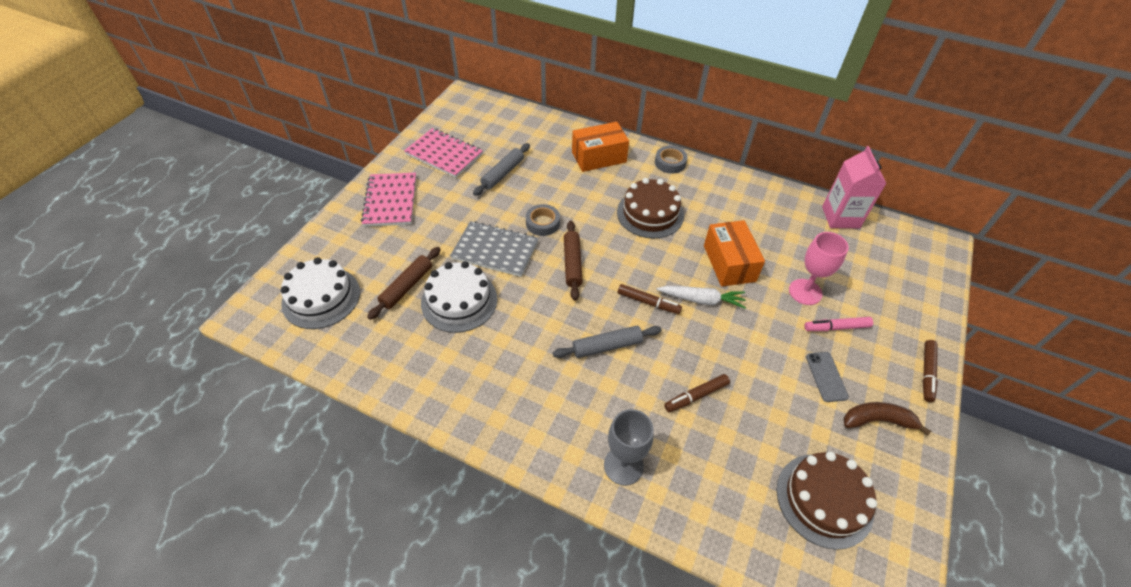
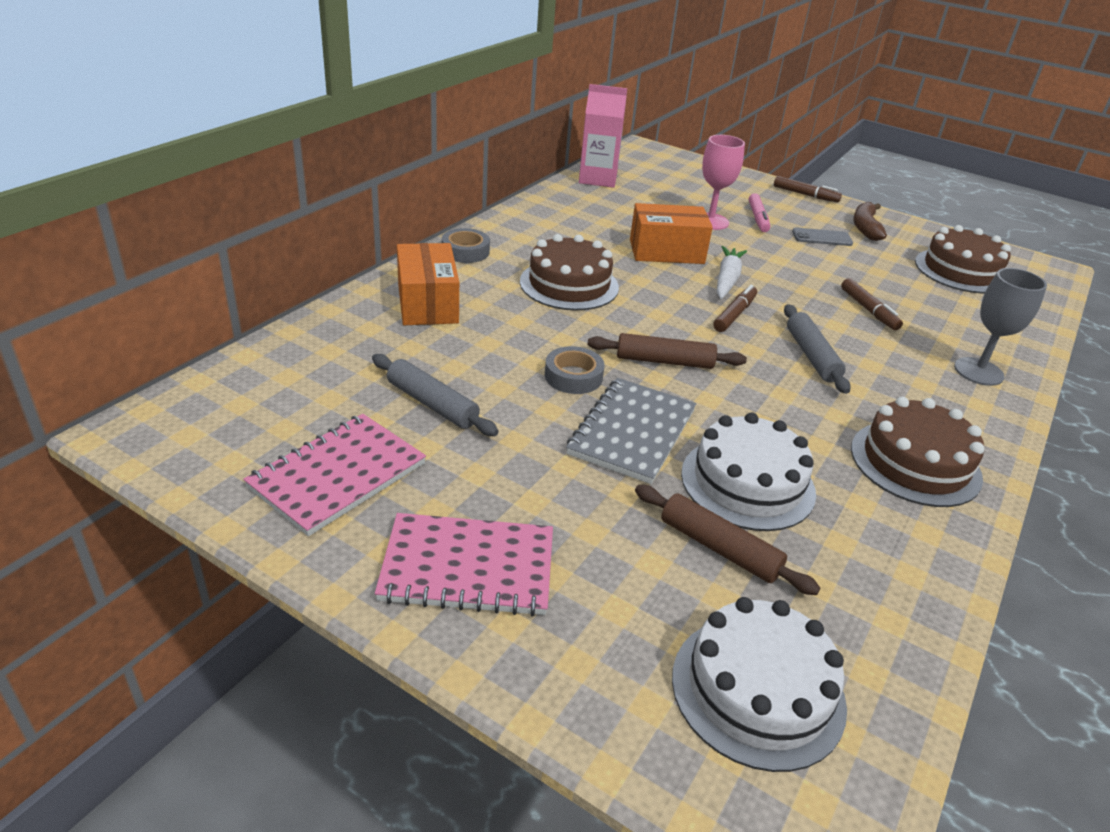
camera: 85 degrees left, 15 degrees down
(492, 392) = (915, 463): none -> brown cake

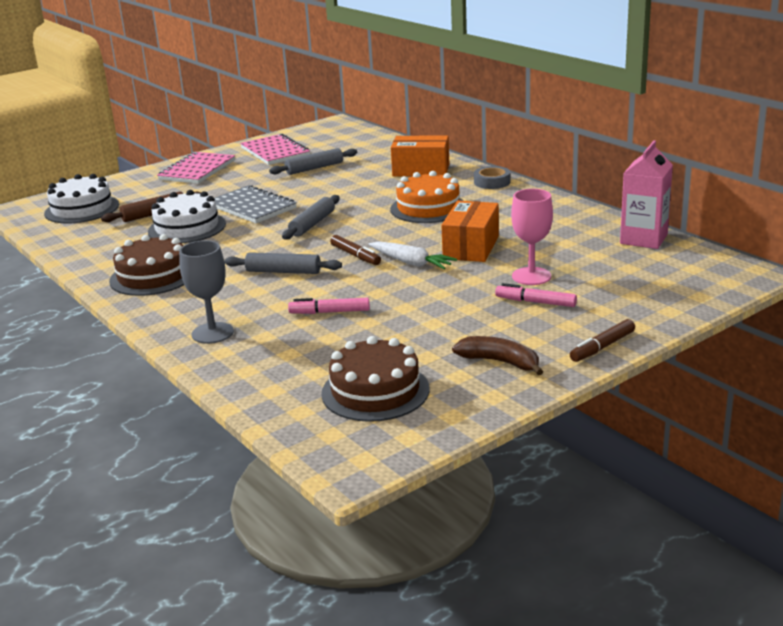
camera: 115 degrees right, 10 degrees down
(569, 284) = (428, 208): brown cake -> orange cake
(573, 376) = (315, 199): grey tape -> none
(664, 361) = (312, 224): brown rolling pin -> grey rolling pin
(822, 237) = (480, 327): grey phone -> none
(868, 310) = (329, 312): brown marker -> pink marker

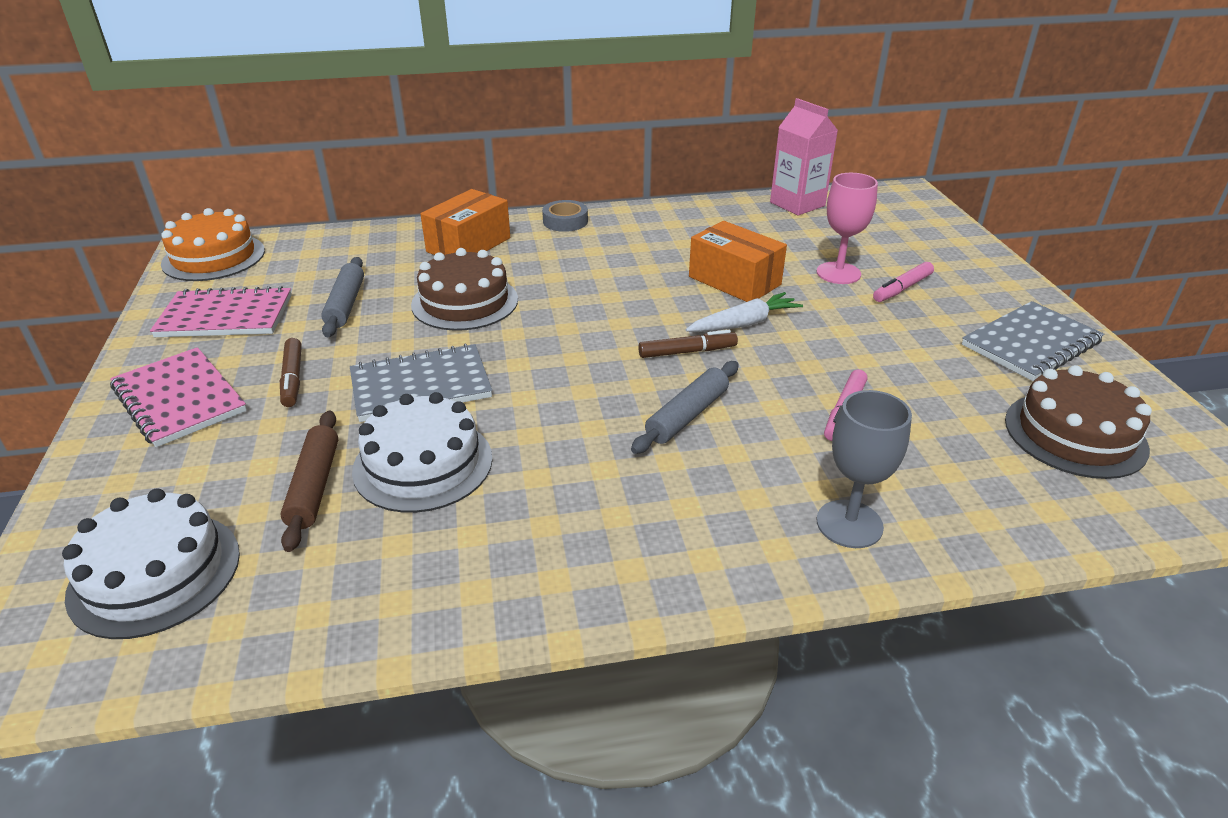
camera: 65 degrees left, 10 degrees up
(153, 276) = (588, 542): brown cake -> brown cake (465, 302)
(312, 224) = (548, 355): grey rolling pin -> none
(428, 208) = (593, 272): orange cake -> orange cake (214, 257)
(500, 362) = (1030, 344): brown banana -> grey notebook
(602, 347) = (1019, 288): brown marker -> brown marker (292, 379)

